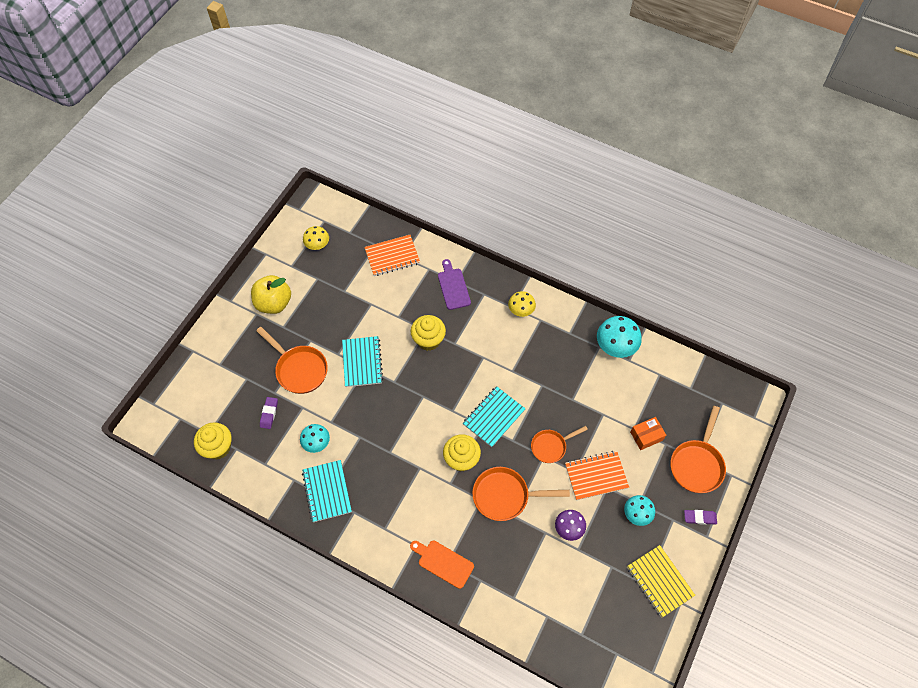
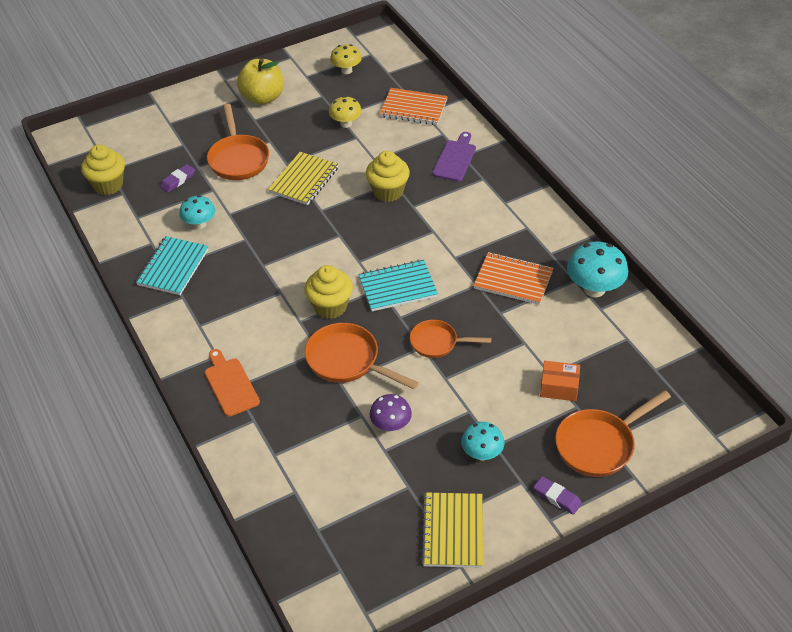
camera: 35 degrees right, 15 degrees down
(362, 362) = (304, 180): turquoise notebook -> yellow notebook
(521, 311) = (511, 210): yellow mushroom -> yellow mushroom (346, 123)
(596, 476) = (465, 394): orange notebook -> orange notebook (513, 280)

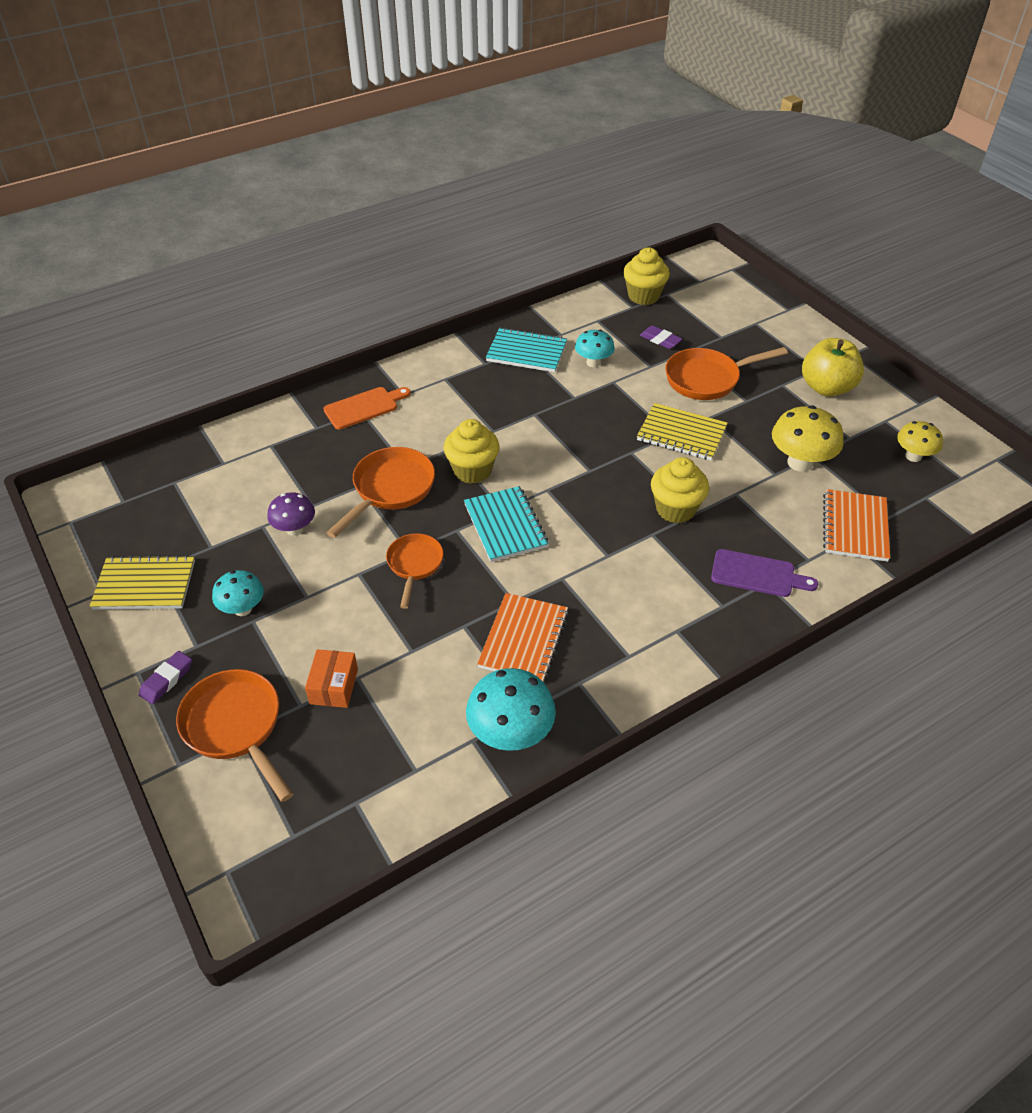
camera: 85 degrees right, 0 degrees up
(346, 123) = (800, 463): yellow mushroom -> yellow mushroom, size x1.58

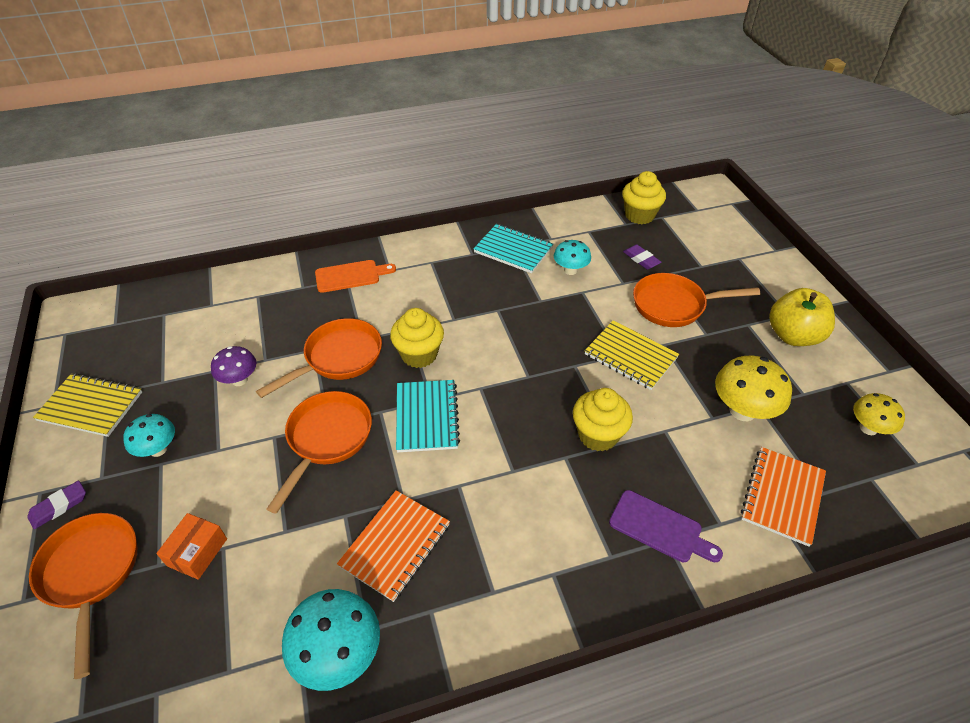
camera: 15 degrees right, 0 degrees up
(414, 565) = (327, 439): orange pan -> orange pan, size x1.53

